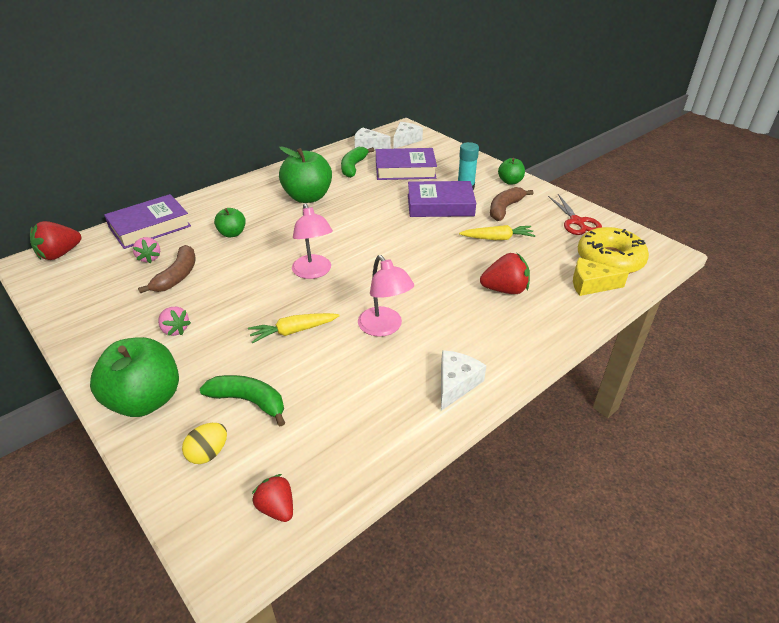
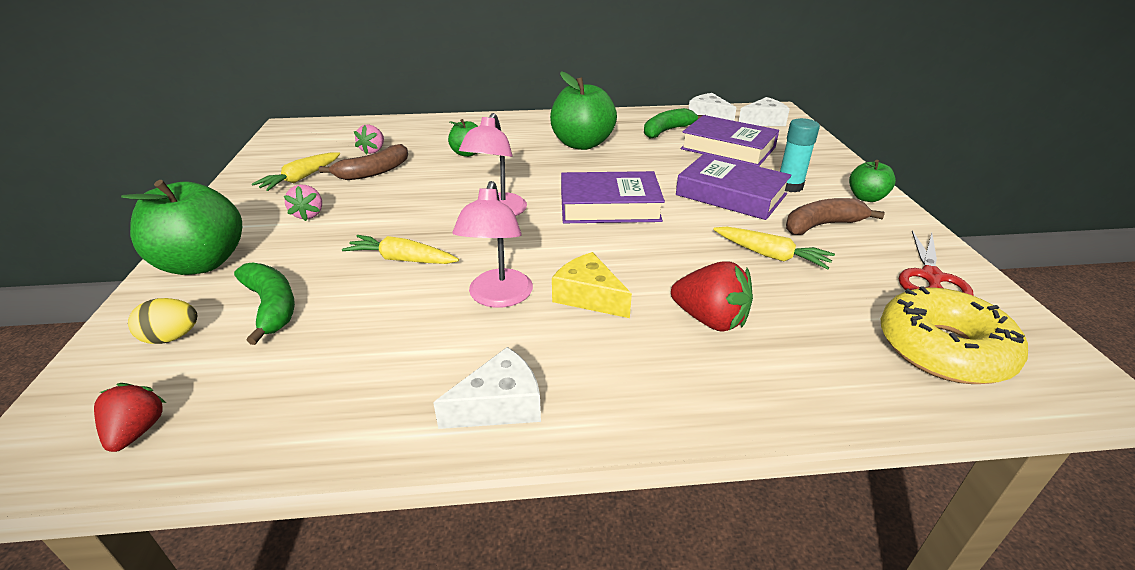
camera: 35 degrees right, 5 degrees down
(60, 254) = (316, 127): red strawberry -> none
(121, 304) = (301, 178): none -> yellow carrot
(150, 227) = (408, 127): purple book -> purple book (609, 206)
(591, 284) = (867, 370): yellow cheese -> yellow cheese (588, 296)

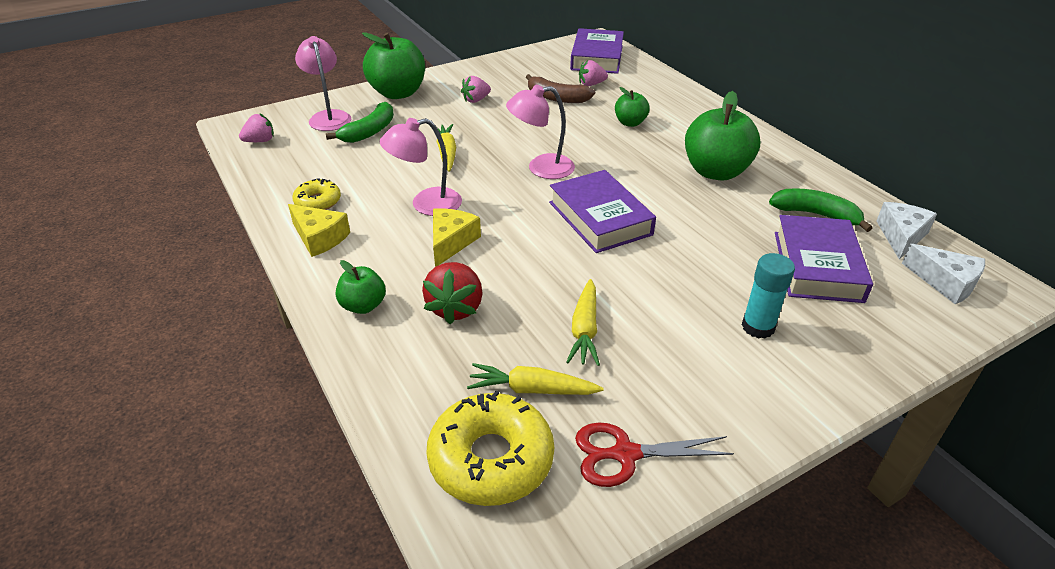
camera: 65 degrees right, 5 degrees up
(137, 432) = (260, 141): red strawberry -> pink strawberry
(172, 337) = (328, 117): yellow egg -> pink lamp
(301, 178) = (521, 77): yellow carrot -> yellow carrot (531, 389)
(405, 391) = (318, 202): none -> yellow donut
(499, 405) = (319, 238): white cheese -> yellow cheese
(731, 195) = (693, 286): purple book -> purple book (597, 57)
(822, 225) = (679, 361): brown banana -> none
(866, 198) = (789, 395): green apple -> green apple (363, 306)

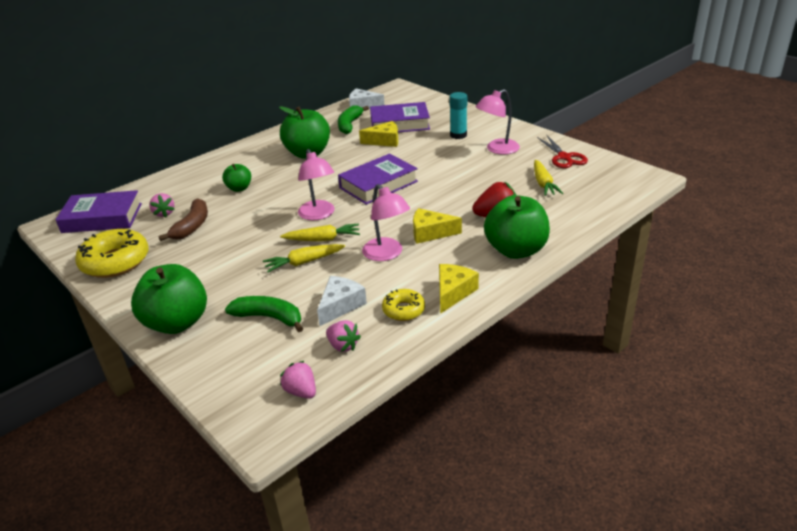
camera: 100 degrees left, 5 degrees down
(328, 117) = (237, 357): pink lamp -> pink lamp (497, 149)
(363, 306) = (516, 250): green apple -> green apple, size x1.89
(476, 100) = (196, 268): pink strawberry -> pink strawberry (343, 346)
(491, 459) = (594, 186): yellow donut -> yellow donut (115, 262)
(584, 330) = (489, 176): yellow carrot -> yellow carrot (323, 239)
(746, 241) = (384, 141): none -> yellow cheese
(945, 282) = (399, 98): white cheese -> white cheese (340, 305)

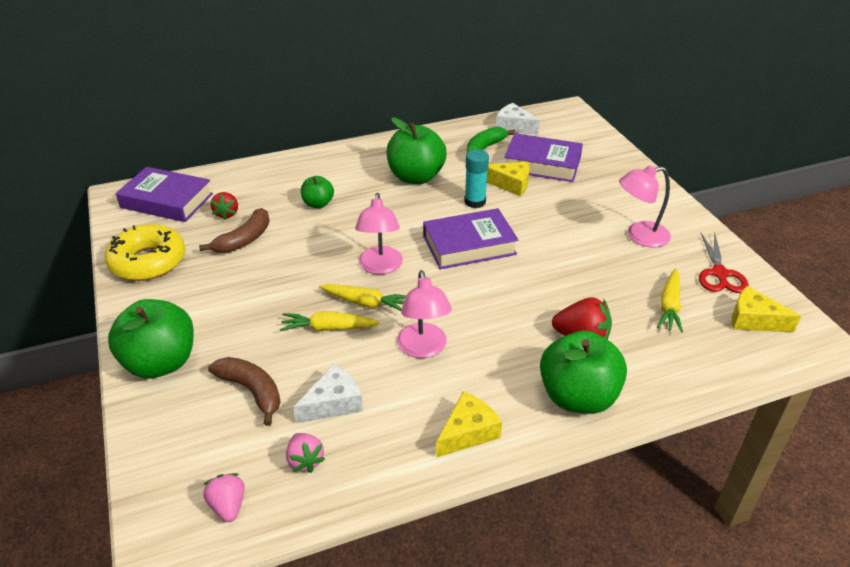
camera: 20 degrees right, 5 degrees up
(164, 213) = (227, 214): pink strawberry -> red strawberry
(269, 317) = (252, 391): green banana -> brown banana
(403, 310) = (397, 436): yellow donut -> none
(430, 233) = (489, 335): yellow cheese -> yellow cheese (753, 320)
(458, 135) = (603, 200): turquoise glue stick -> turquoise glue stick (475, 202)

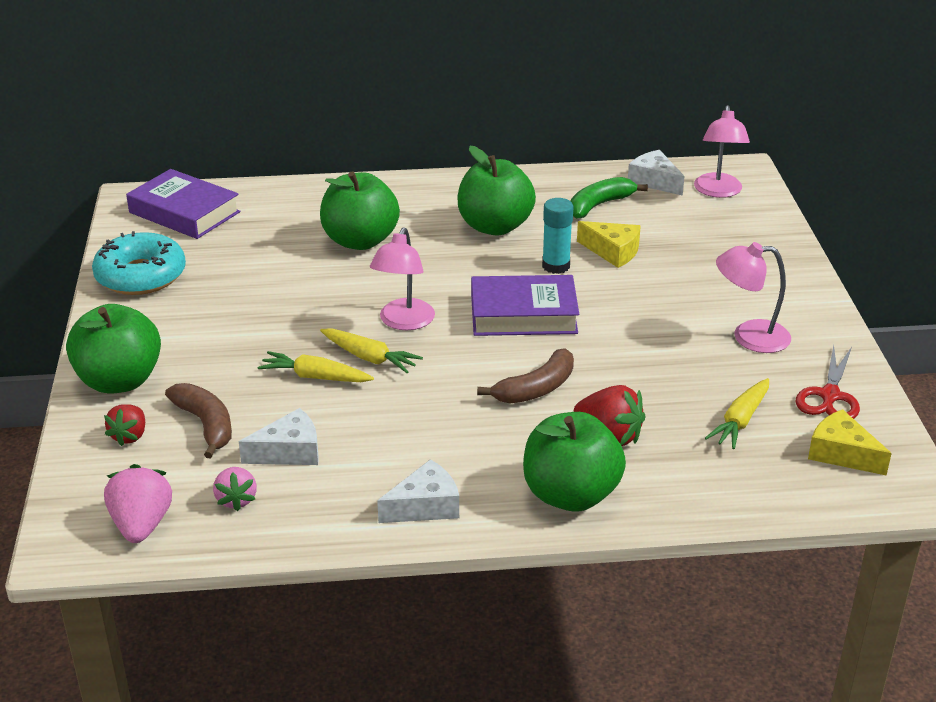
camera: 15 degrees right, 5 degrees down
(148, 262) = (141, 276): yellow donut -> turquoise donut
(227, 214) = (248, 237): red strawberry -> red strawberry (129, 436)
(228, 506) = (141, 525): pink strawberry -> pink strawberry, size x1.52
(244, 240) = (257, 268): brown banana -> brown banana (536, 389)
(318, 204) = (360, 241): green apple -> green apple, size x1.89
(423, 349) = (414, 416): pink lamp -> pink lamp (718, 191)
(468, 432) = (425, 506): yellow cheese -> white cheese
(542, 164) = (668, 233): purple book -> none

